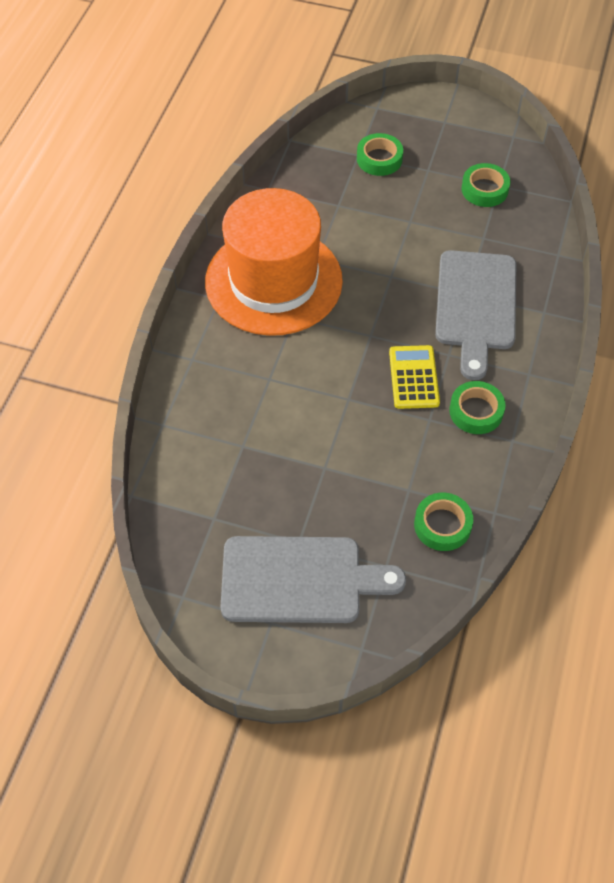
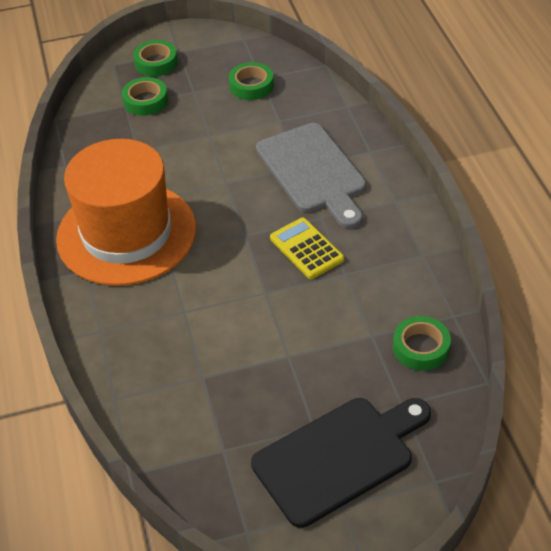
camera: 30 degrees left, 10 degrees down
(299, 580) = (339, 457): grey cutting board -> black cutting board
(476, 411) = (377, 249): green tape -> green tape (156, 63)

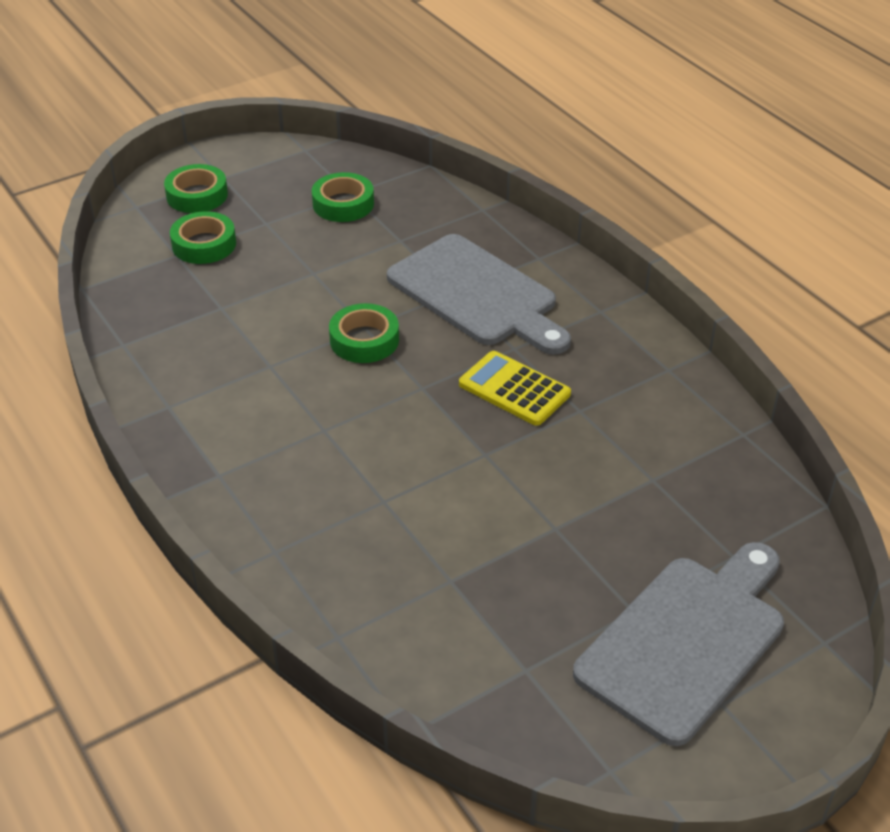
camera: 20 degrees left, 5 degrees down
(126, 233) = (255, 416): orange hat -> none
(339, 457) = (686, 641): black cutting board -> grey cutting board
(421, 347) = (722, 480): green tape -> green tape (364, 340)

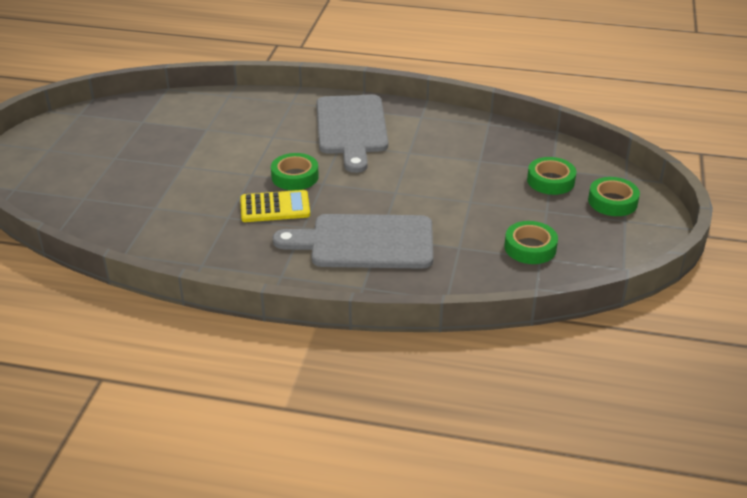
camera: 135 degrees right, 5 degrees down
(364, 340) = (385, 186): green tape -> green tape (295, 176)
(686, 641) = (81, 159): grey cutting board -> grey cutting board (351, 128)

